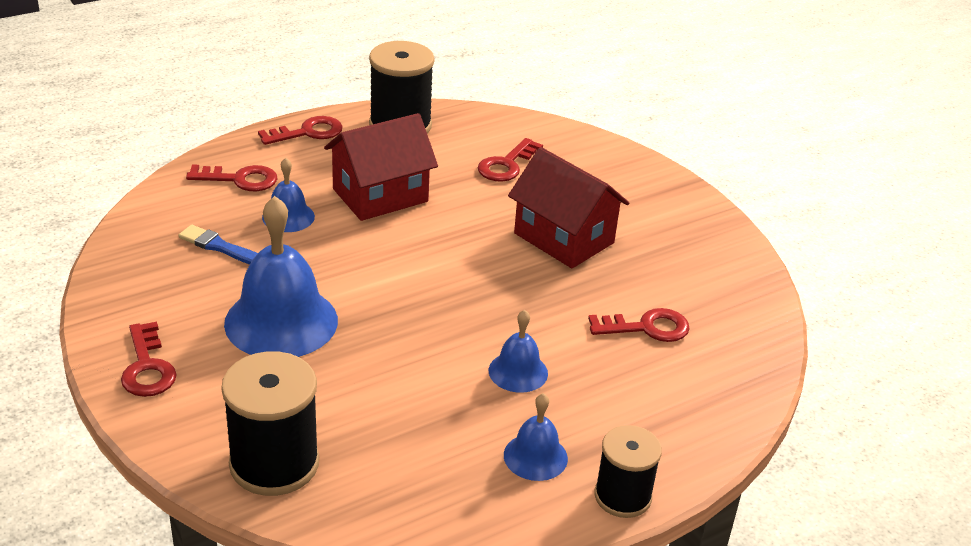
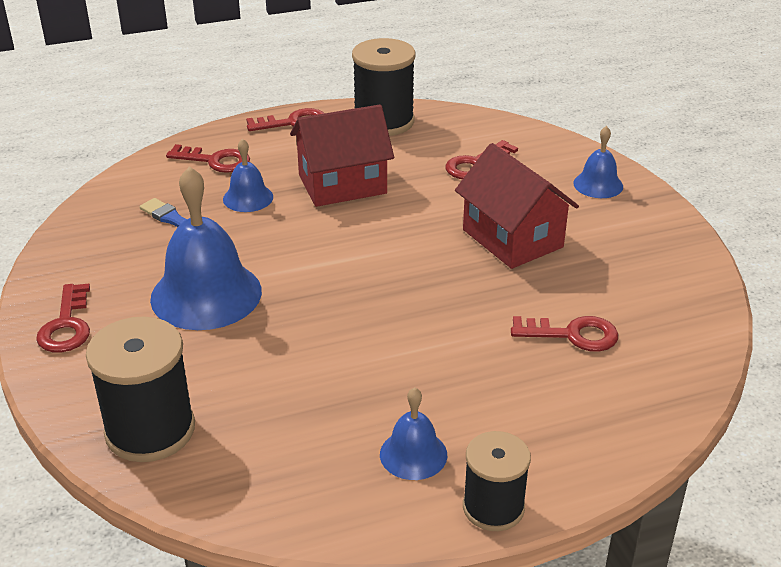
camera: 15 degrees right, 0 degrees up
(518, 372) = (423, 366): blue bell -> blue bell (598, 184)

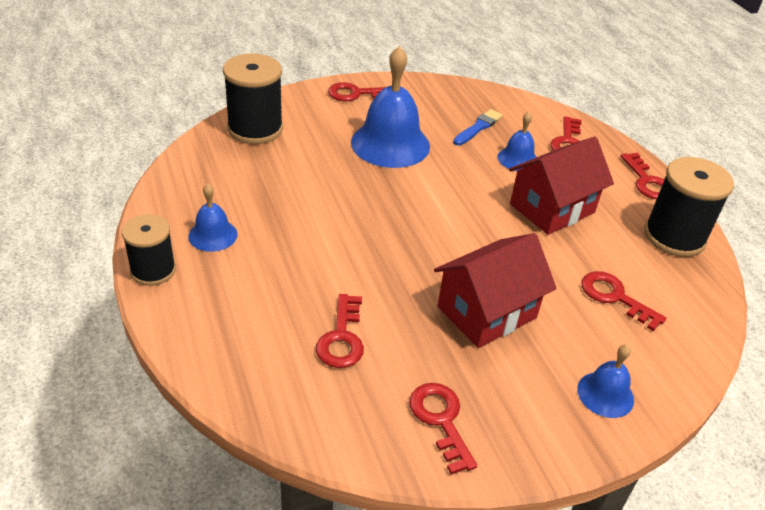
camera: 85 degrees right, 5 degrees up
(342, 184) = (552, 208): red house -> red house turned 75 degrees clockwise
(658, 274) = (441, 420): none -> red key

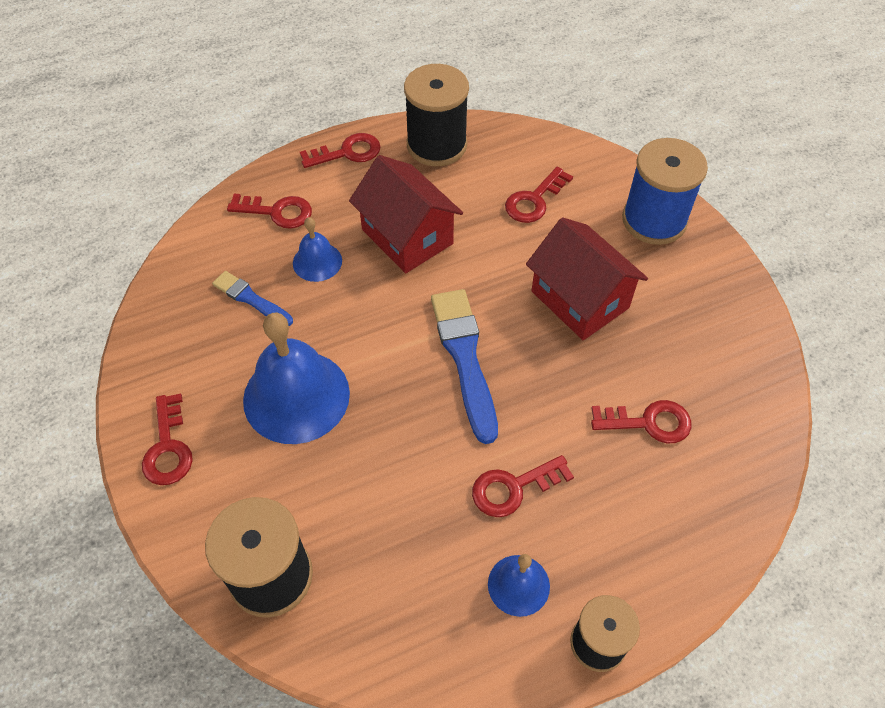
camera: 90 degrees left, 15 degrees up
(420, 229) = (464, 358): none -> blue brush
(441, 420) = (720, 337): red key -> red key (513, 488)
(605, 394) = (654, 220): blue bell -> blue spool

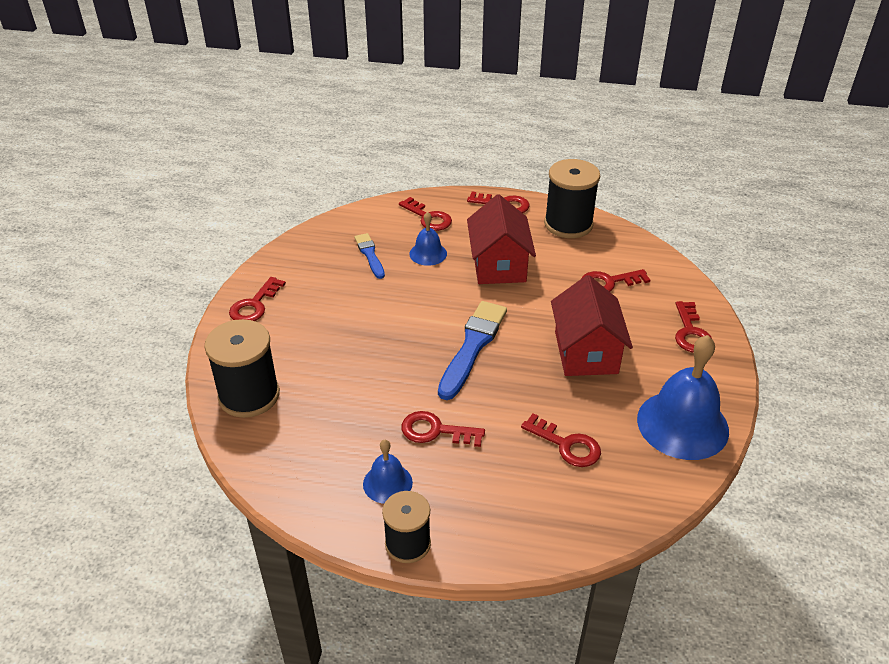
camera: 35 degrees right, 15 degrees down
(296, 396) = (349, 315): blue bell -> blue bell (682, 424)
(654, 220) = (690, 332): blue spool -> red key

